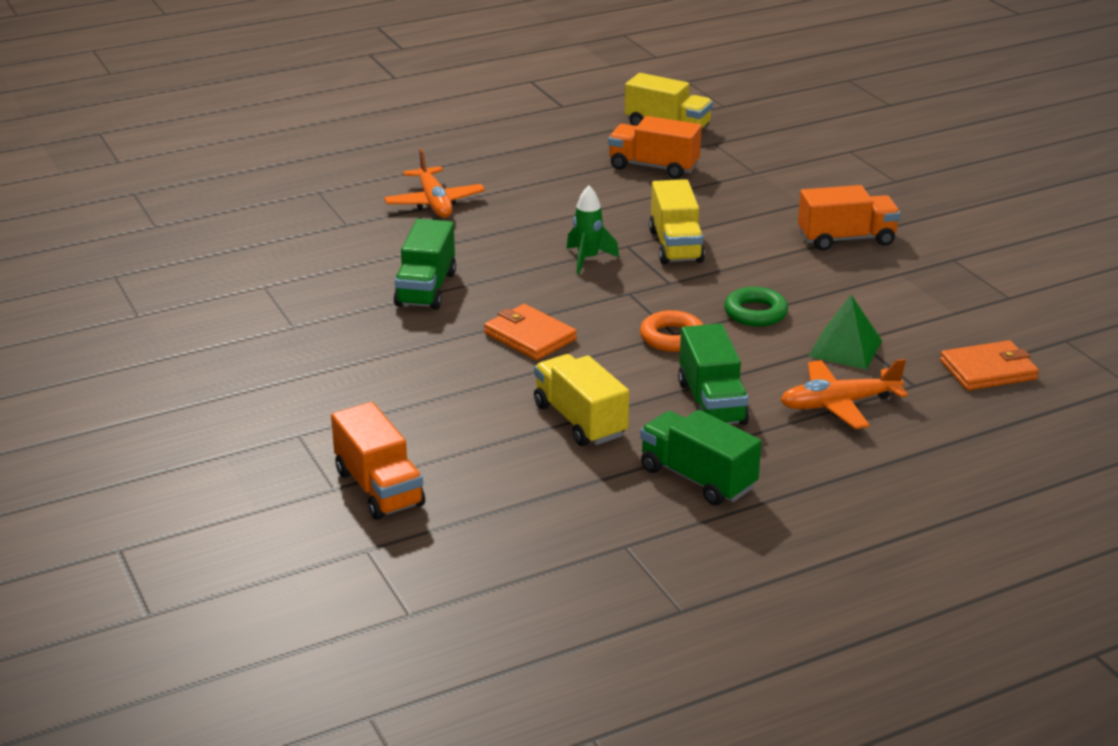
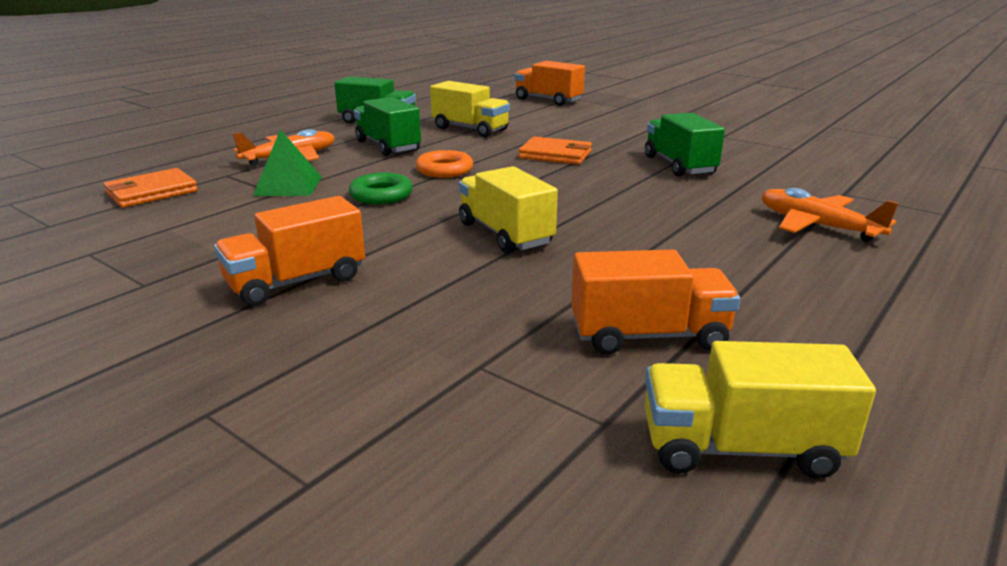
camera: 155 degrees right, 5 degrees down
(588, 259) = (580, 206): green rocket -> none

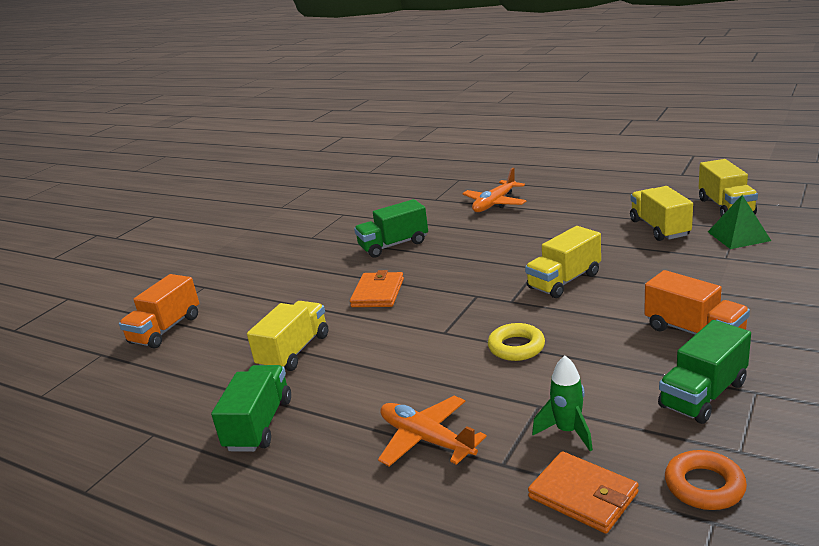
camera: 95 degrees left, 0 degrees up
(227, 197) = (567, 431): none -> green rocket
(288, 186) = (517, 405): green pyramid -> green pyramid (738, 236)
(381, 195) = (516, 347): green ring -> yellow ring
(388, 146) = (367, 386): green truck -> green truck (703, 394)
(444, 170) = (437, 334): orange ring -> orange ring (704, 486)
(648, 336) = (659, 228): orange truck -> yellow truck

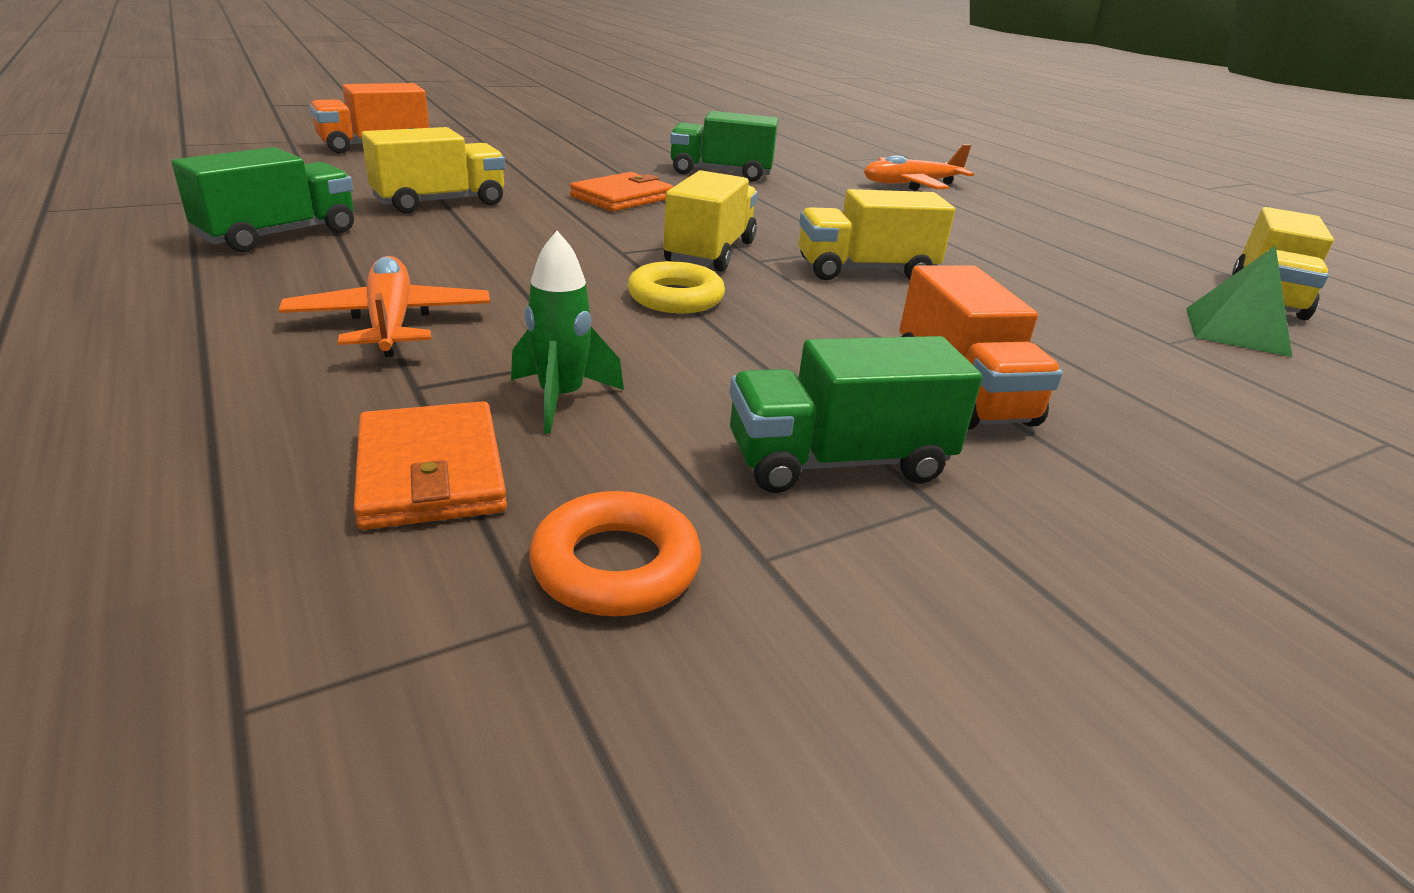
camera: 25 degrees right, 5 degrees up
(659, 228) = (1109, 278): yellow truck -> yellow truck (710, 252)

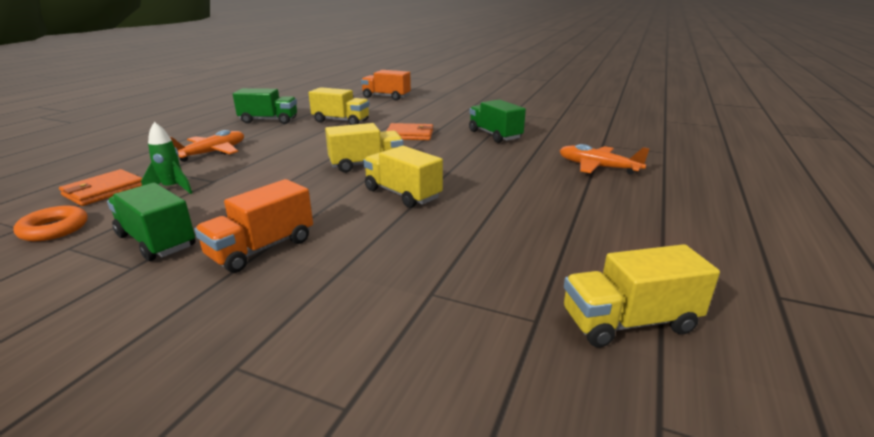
camera: 55 degrees right, 5 degrees down
(675, 297) = (297, 175): yellow ring -> none
(1235, 331) = (504, 316): green pyramid -> none

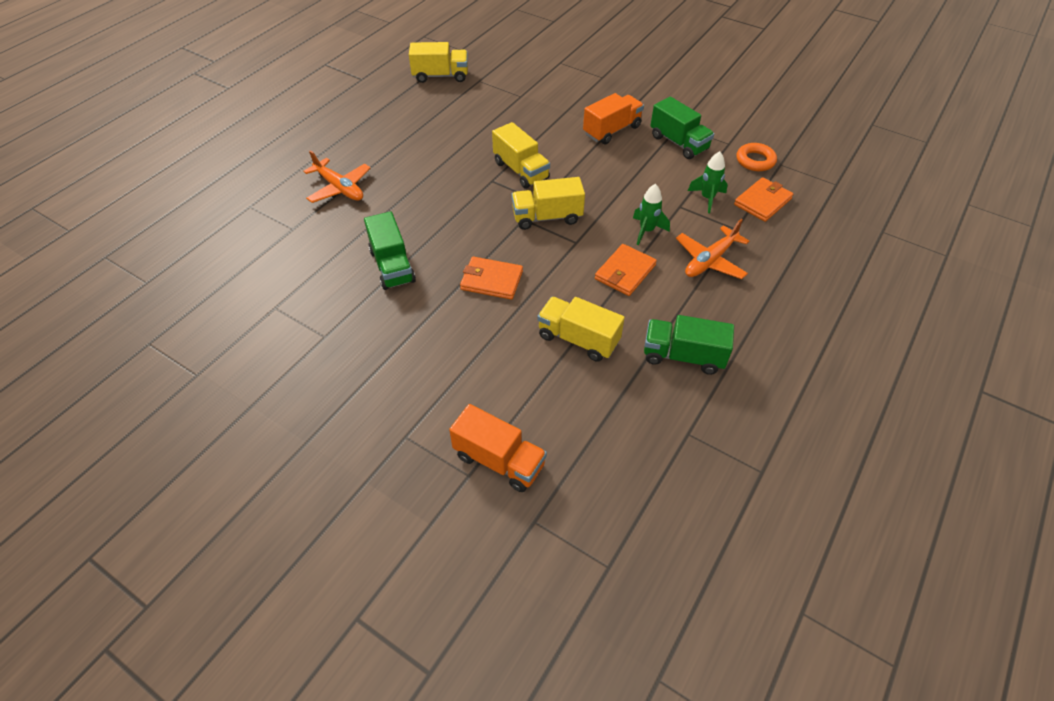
camera: 170 degrees left, 25 degrees up
(263, 163) = (646, 231): none -> green rocket
(296, 144) = (625, 272): none -> orange wallet

